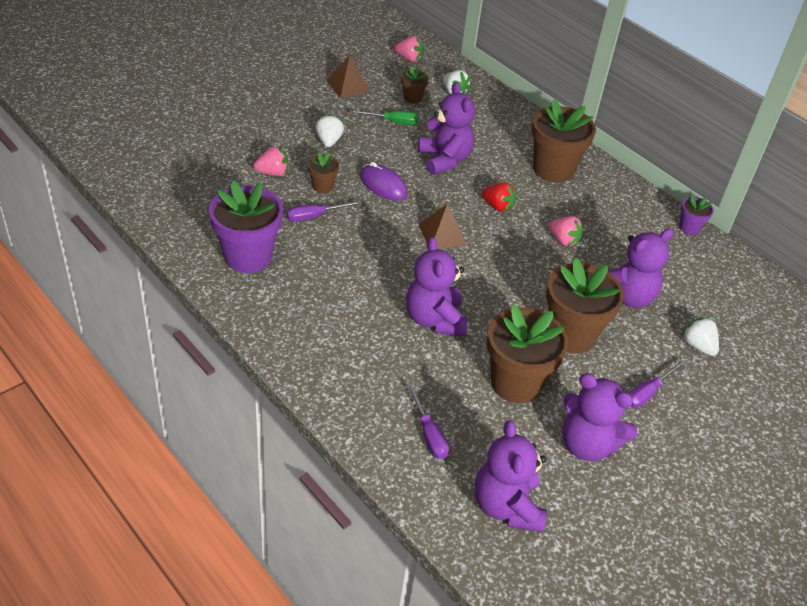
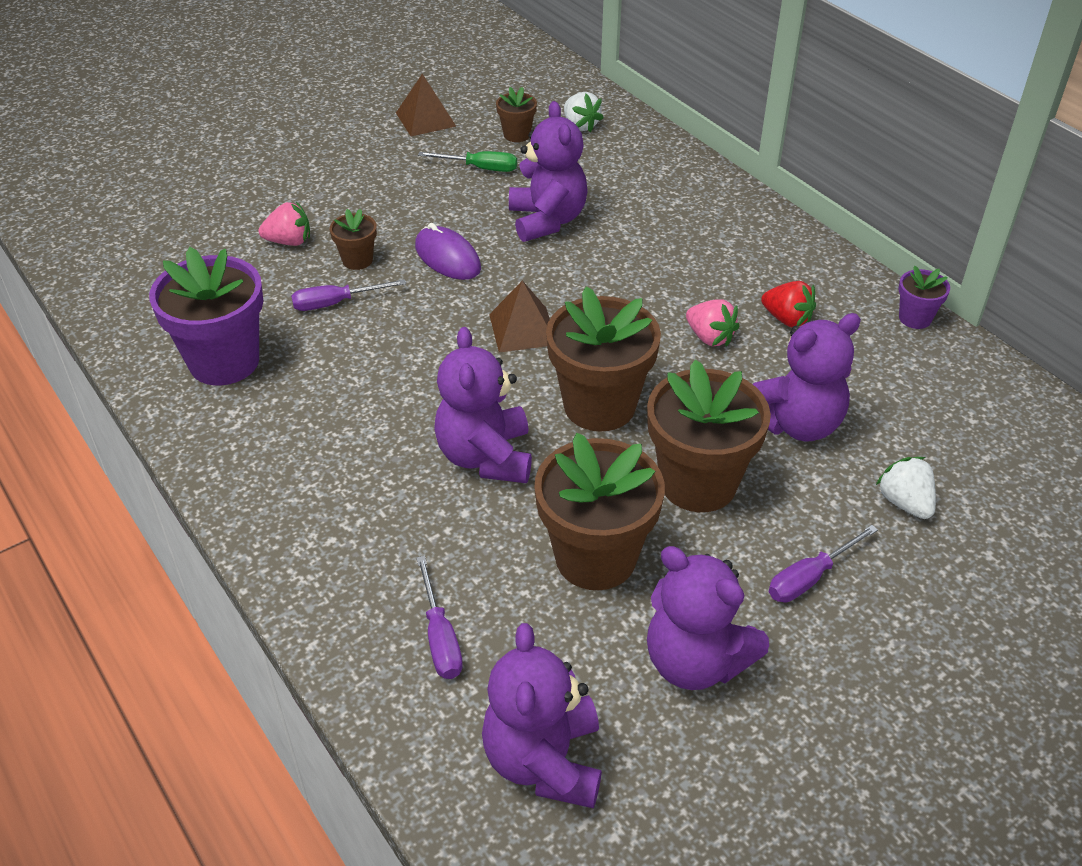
camera: 10 degrees right, 0 degrees up
(329, 141) = (381, 196): white strawberry -> none
(409, 58) = (523, 80): pink strawberry -> none
(497, 206) = (615, 287): red strawberry -> red strawberry (787, 319)
(553, 169) = (711, 233): brown flower pot -> brown flower pot (599, 406)

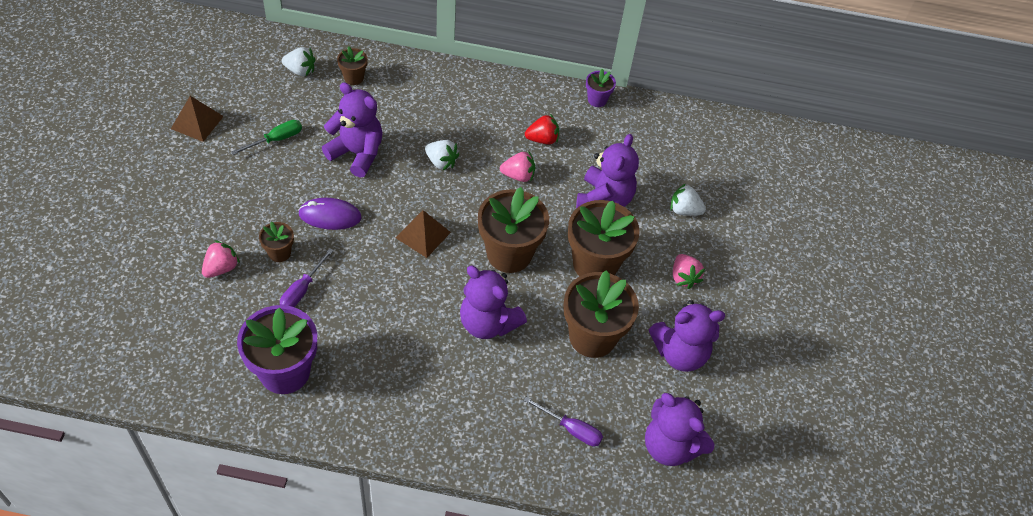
camera: 50 degrees left, 10 degrees up
(517, 135) = (269, 100): brown flower pot -> brown flower pot (353, 77)
(631, 276) = (441, 162): none -> white strawberry
(810, 577) = (683, 277): purple screwdriver -> pink strawberry

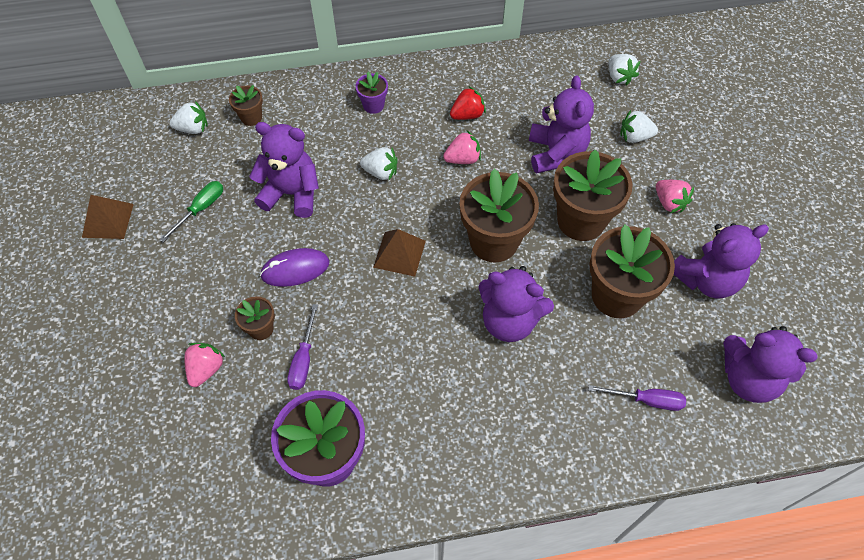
camera: 15 degrees left, 5 degrees up
(597, 99) = (499, 59): purple flower pot -> purple flower pot (373, 105)
(699, 153) = (619, 77): none -> white strawberry

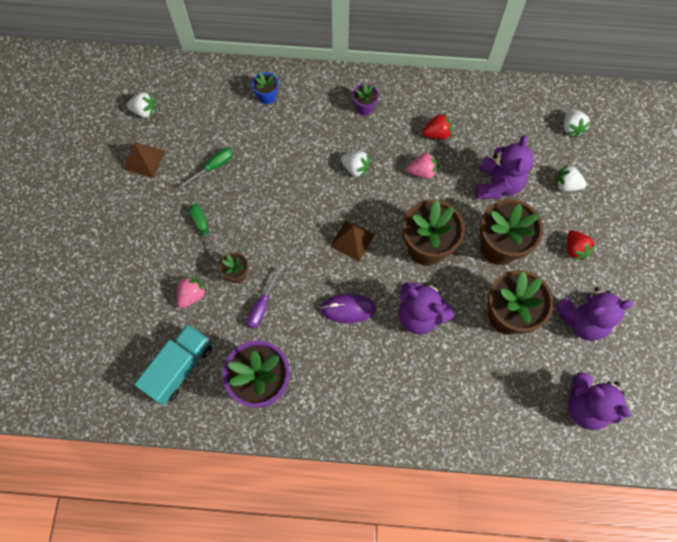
camera: 15 degrees right, 10 degrees up
(193, 128) = (221, 96): white strawberry -> white strawberry (144, 111)
(203, 283) = (203, 228): none -> green screwdriver
(208, 467) = (179, 368): none -> turquoise truck
(251, 117) = (267, 97): brown flower pot -> blue flower pot
(292, 193) = (283, 170): purple teddy bear -> none
(295, 269) = (272, 233): purple mouse -> purple mouse (348, 309)
(646, 400) = (503, 402): purple screwdriver -> none
(669, 203) = (575, 249): pink strawberry -> red strawberry

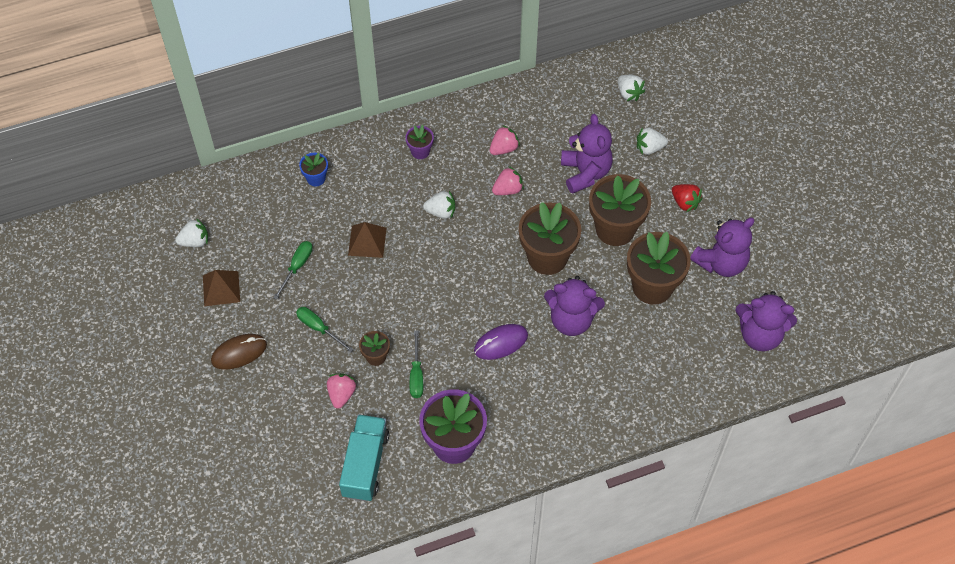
camera: 25 degrees left, 10 degrees down
(129, 221) = (239, 353): none -> brown mouse
(262, 306) = (416, 375): purple screwdriver -> green screwdriver
(352, 240) = (472, 279): brown pyramid -> brown pyramid (367, 241)
(437, 134) = (504, 148): red strawberry -> pink strawberry

